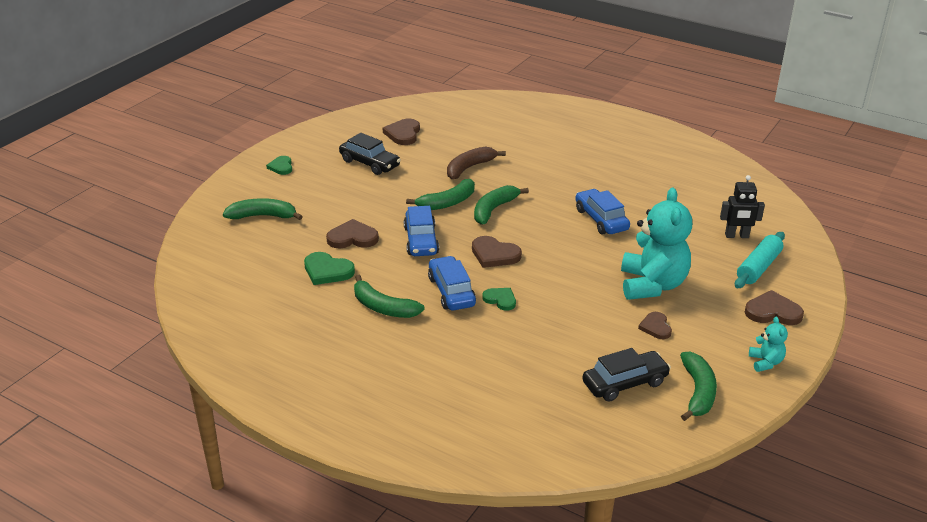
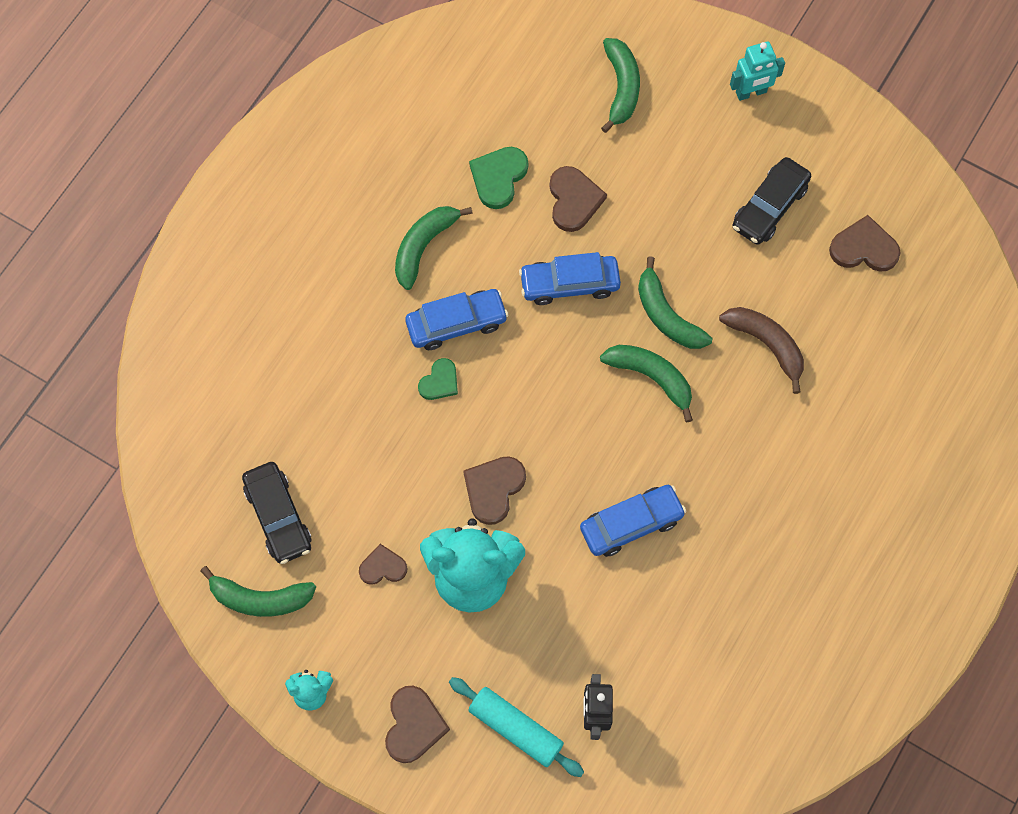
camera: 90 degrees right, 35 degrees up
(281, 167) = (751, 93): green heart -> turquoise robot
(494, 254) = (539, 376): brown heart -> brown heart (493, 489)

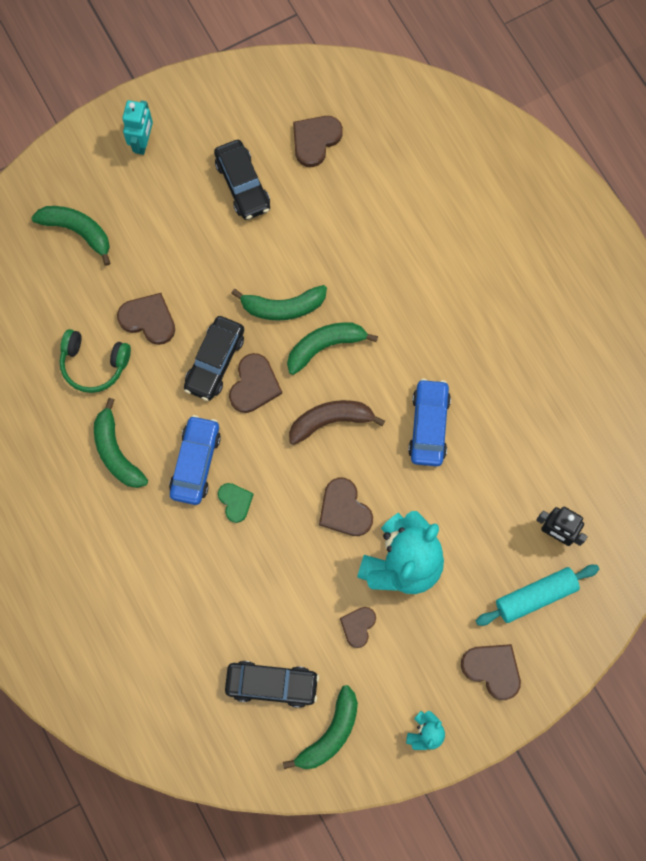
camera: 60 degrees left, 5 degrees up
(498, 177) = (94, 364): green heart -> green headphones
(568, 333) = (254, 385): none -> brown heart
(569, 284) = (215, 362): blue car -> black car
(767, 345) = (348, 251): brown banana -> brown banana (331, 421)

